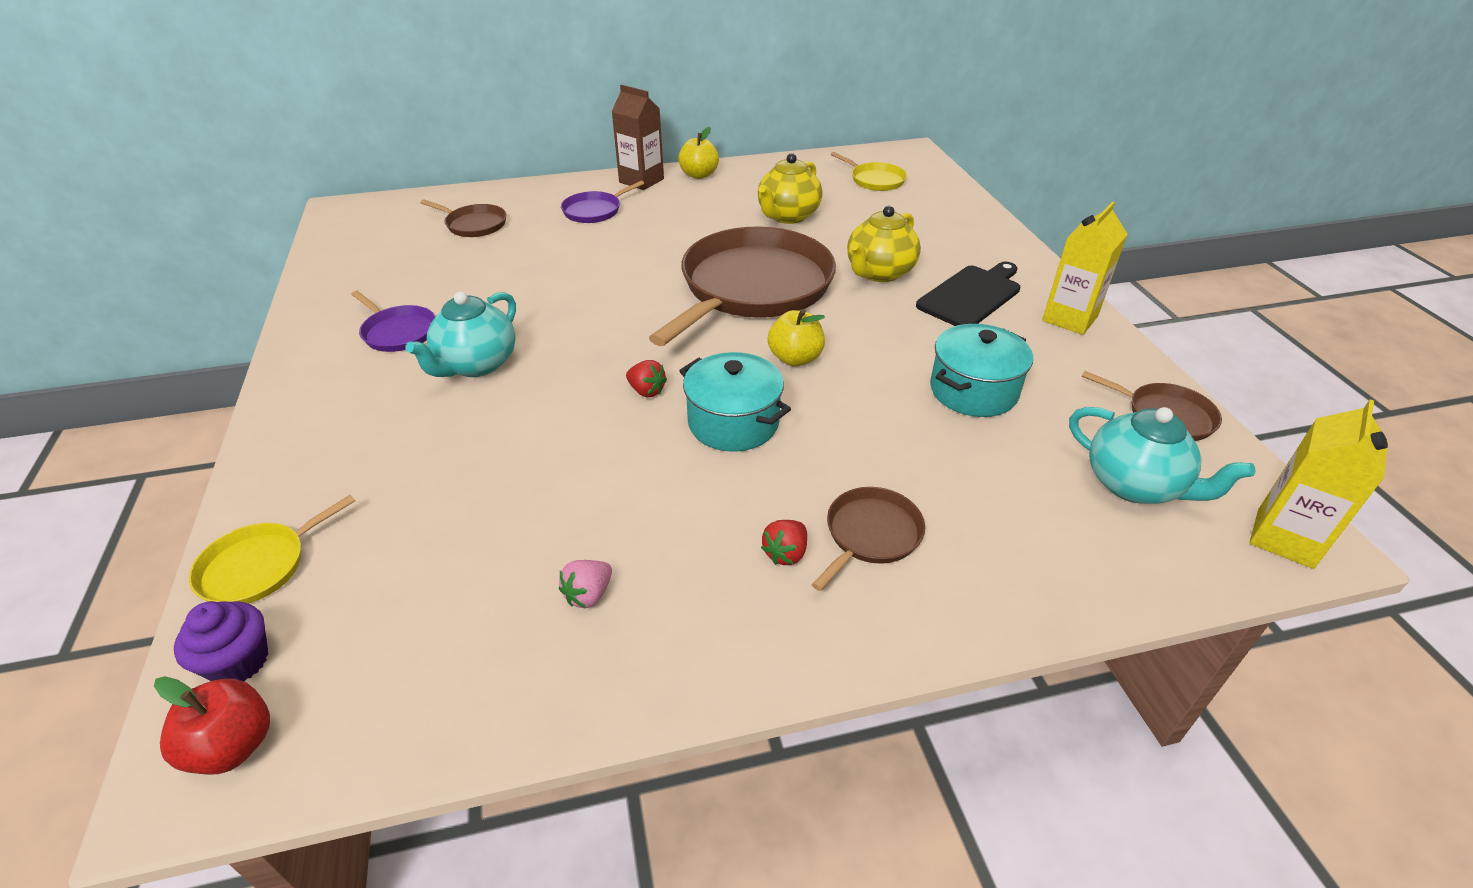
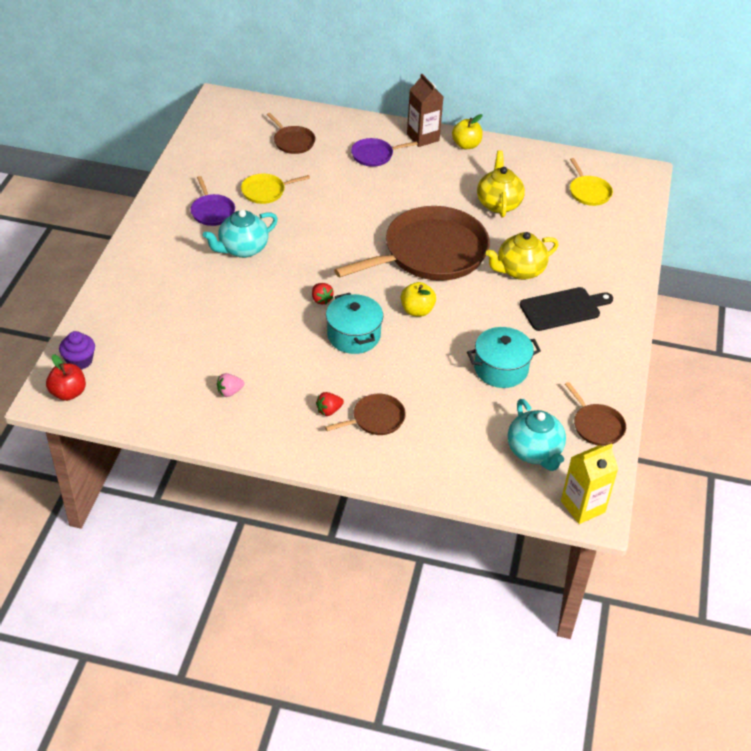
camera: 25 degrees right, 5 degrees up
(259, 566) = (100, 322): yellow pan -> yellow pan (265, 191)
(787, 216) = (498, 203): yellow teapot -> yellow teapot turned 120 degrees clockwise
(1069, 318) = (609, 347): yellow carton -> none

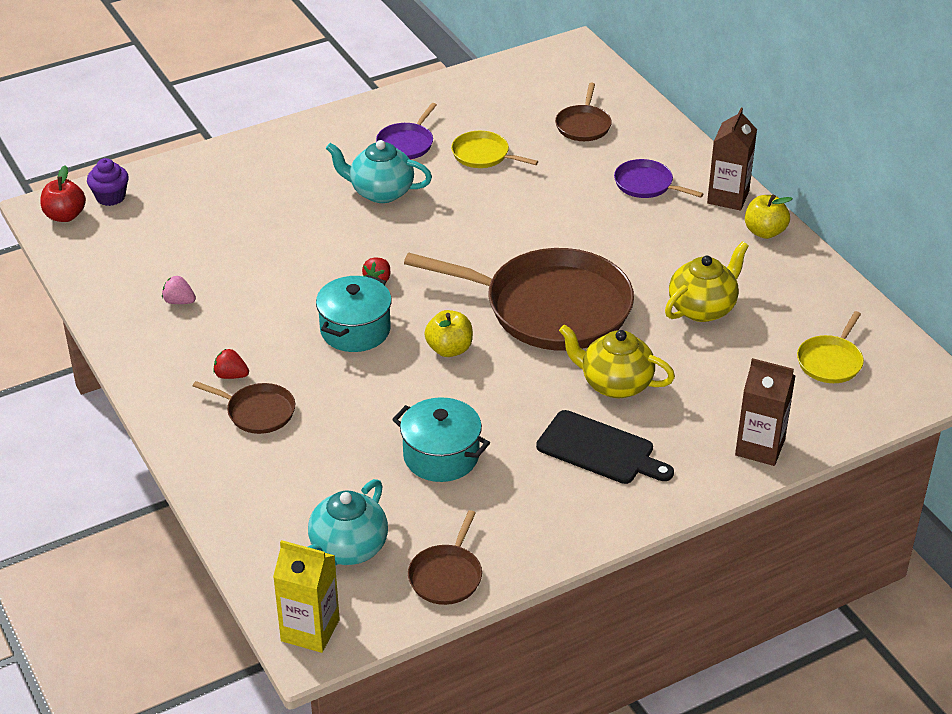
camera: 50 degrees right, 5 degrees down
(623, 255) = (760, 447): none -> brown carton

